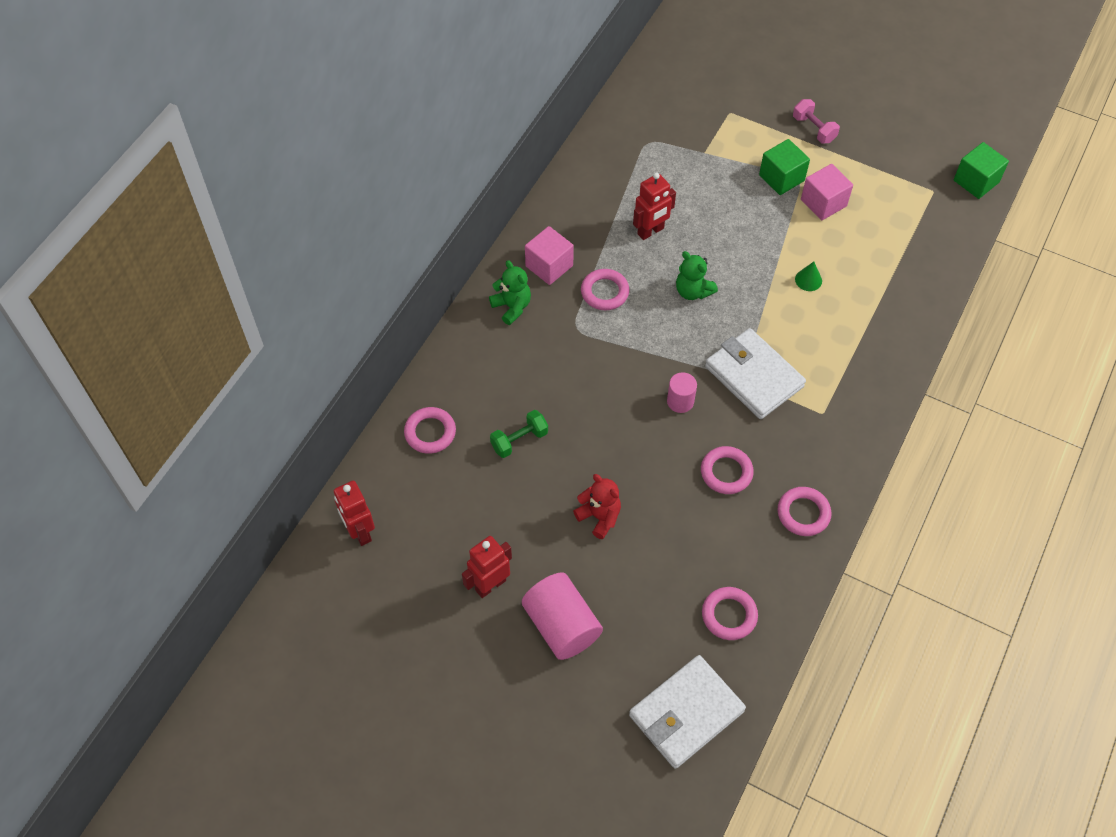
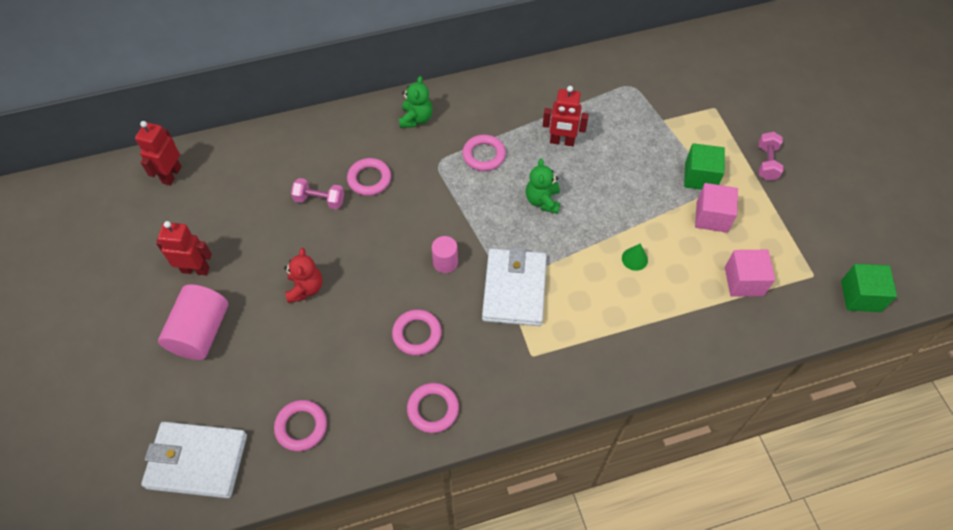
camera: 45 degrees right, 0 degrees up
(430, 432) = (278, 152): pink ring -> pink ring (369, 179)
(519, 440) = (319, 200): green dumbbell -> pink dumbbell
(549, 266) = (469, 112): pink cube -> pink cube (744, 281)

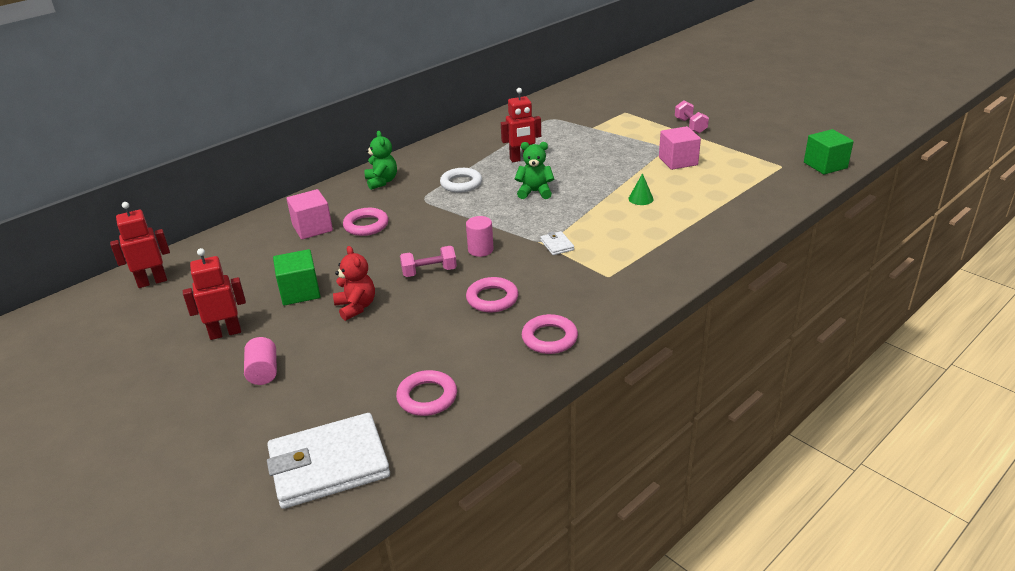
camera: 25 degrees left, 25 degrees down
(171, 175) = (152, 281): red robot -> red robot turned 75 degrees clockwise
(201, 332) = (263, 372): pink cylinder -> pink cylinder, size x0.56
(319, 200) = (326, 251): pink dumbbell -> pink dumbbell (429, 272)
(484, 155) = (461, 183): pink ring -> white ring
(514, 289) = (557, 245): white wallet -> white wallet, size x0.40
(542, 201) = (535, 192): green teddy bear -> green teddy bear turned 120 degrees clockwise
(700, 177) = (648, 145): green cube -> green cube (300, 292)
(744, 281) = (736, 184): pink cube -> pink cube (312, 228)

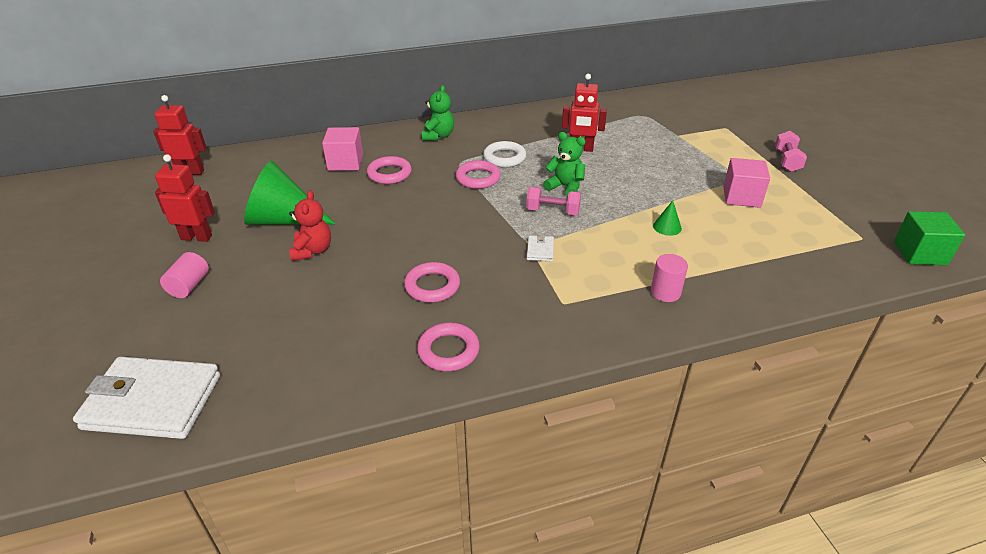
camera: 25 degrees right, 5 degrees up
(300, 292) = (283, 220): green cube -> green cone
(427, 397) = (288, 368): pink ring -> pink ring (478, 178)
(429, 272) = (401, 238): pink dumbbell -> pink dumbbell (553, 211)
(480, 250) = (465, 231): pink cylinder -> pink cylinder (665, 292)

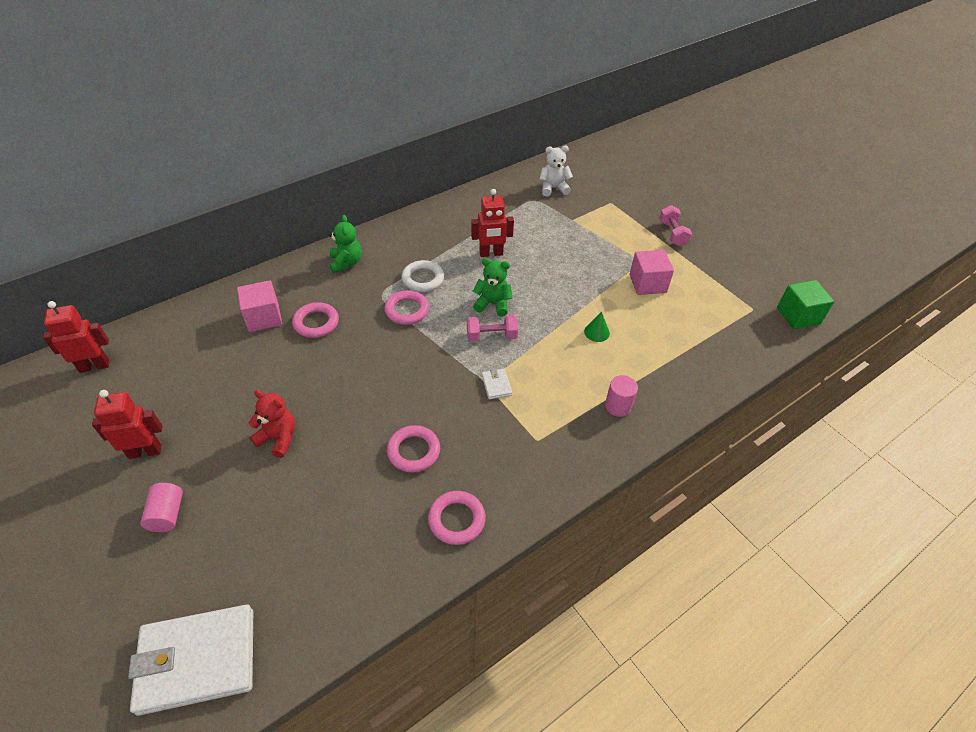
camera: 20 degrees left, 10 degrees up
(283, 220) = (230, 406): green cone -> none
(312, 251) = (278, 438): red teddy bear -> red teddy bear turned 45 degrees counterclockwise
(668, 109) = (553, 188): none -> white teddy bear

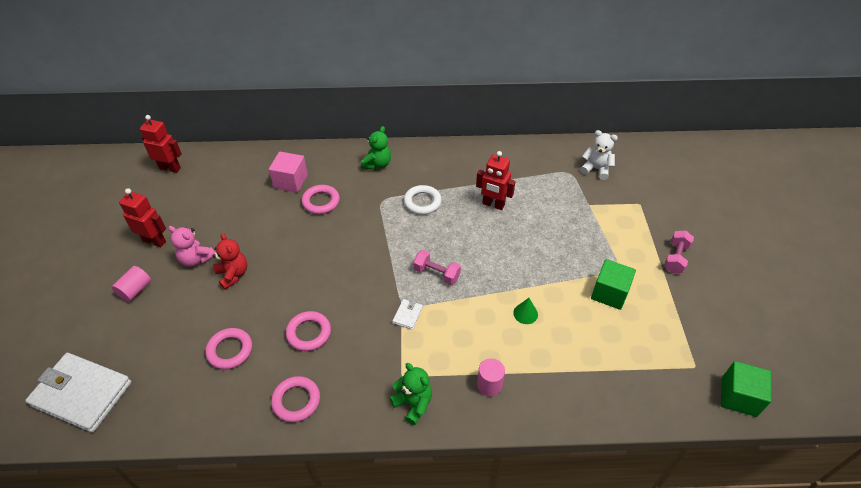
camera: 35 degrees right, 0 degrees up
(218, 444) = (196, 259): none -> pink teddy bear
(407, 310) = (390, 222): pink ring -> pink ring (230, 350)
(493, 304) = (459, 248): green teddy bear -> green teddy bear (413, 403)
(647, 283) = (609, 293): pink cube -> green cube

